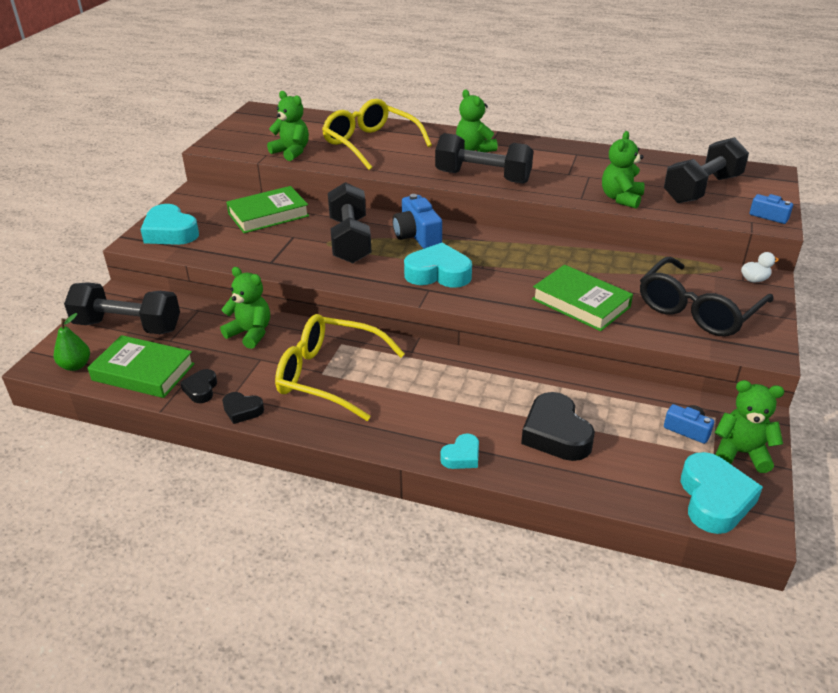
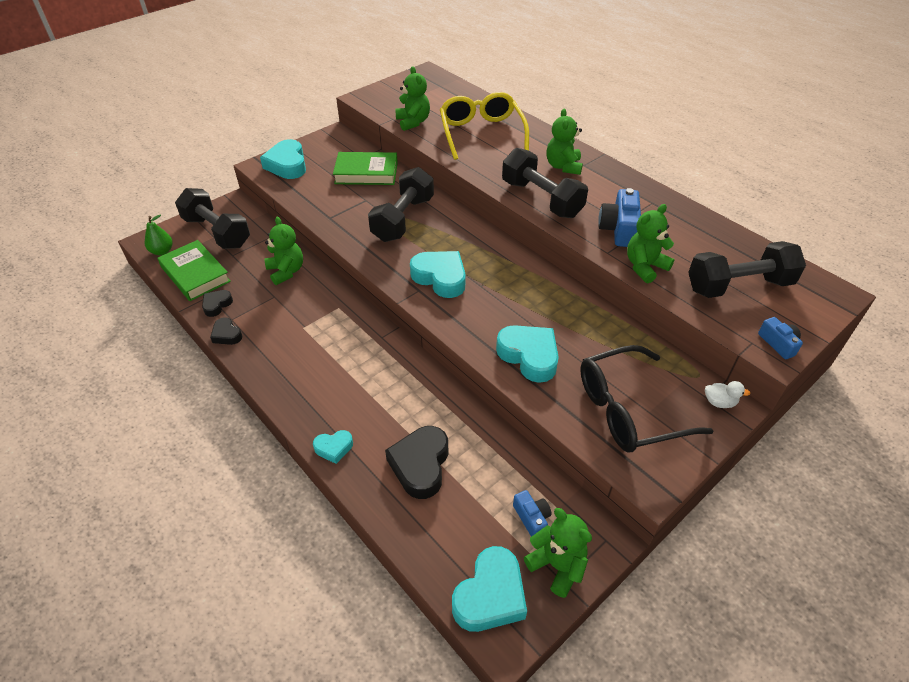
camera: 30 degrees right, 10 degrees up
(330, 376) = (307, 332): yellow glasses -> none
(417, 235) = (458, 234): blue camera -> blue camera (619, 229)
(581, 303) = (529, 356): green book -> turquoise heart

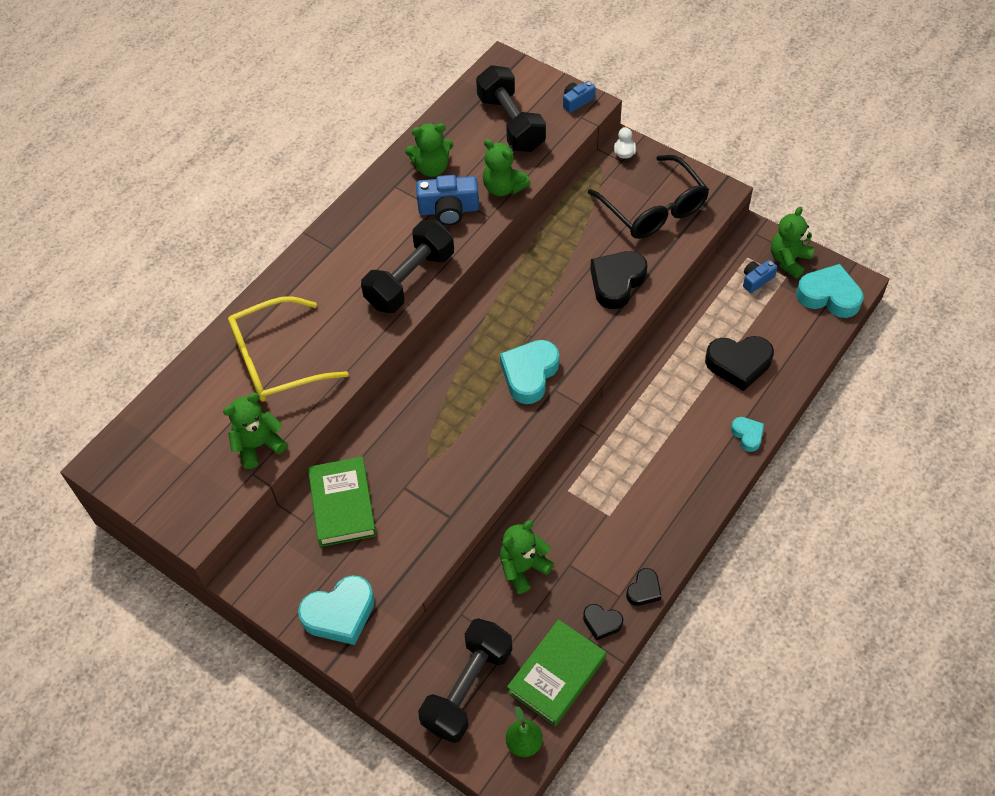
camera: 100 degrees left, 10 degrees up
(403, 219) = (435, 435): black dumbbell -> none
(529, 356) = (616, 282): turquoise heart -> black heart
(563, 166) = (339, 267): green teddy bear -> green teddy bear (432, 168)

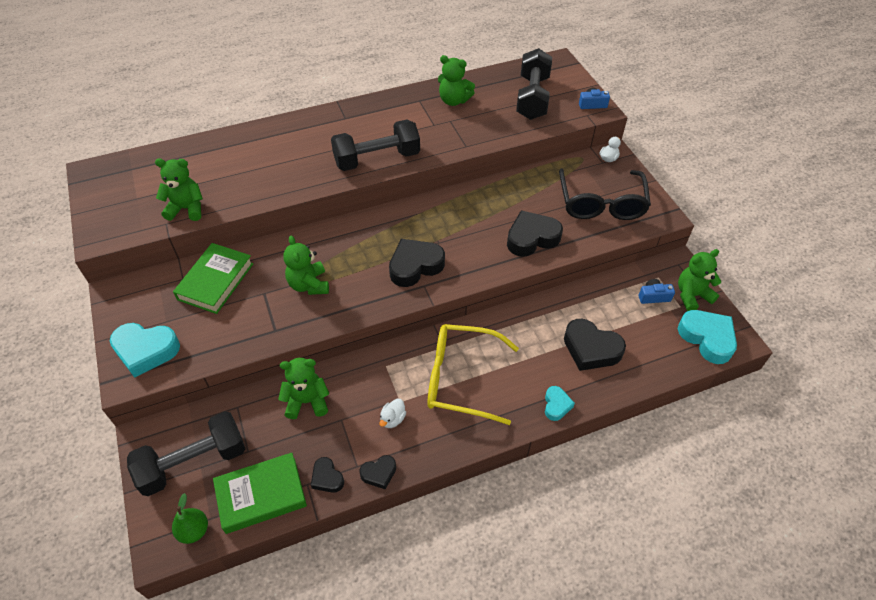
camera: 30 degrees right, 5 degrees down
(278, 360) = (248, 165): yellow glasses -> yellow glasses (462, 379)
(449, 210) = (442, 130): blue camera -> none
(503, 187) = (492, 133): green teddy bear -> green teddy bear (309, 285)
(529, 374) = (415, 266): turquoise heart -> black heart
(616, 535) = (392, 419): none -> white duck

